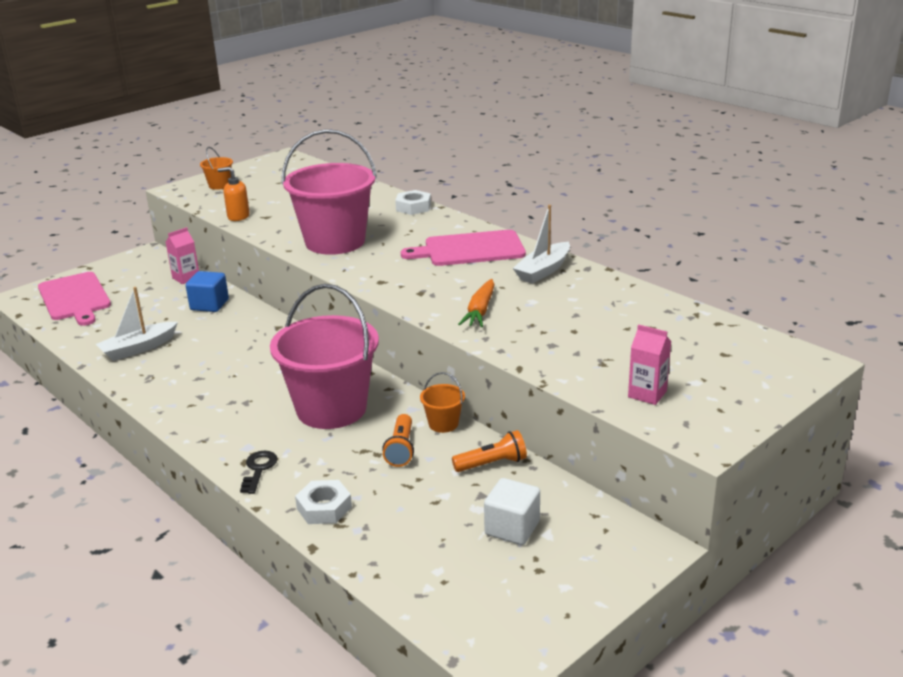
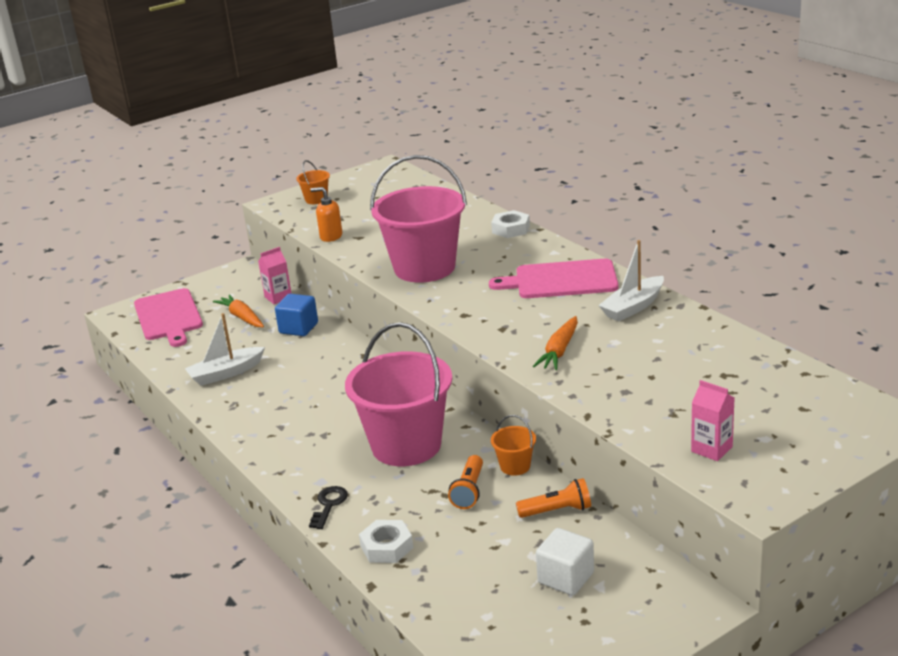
camera: 10 degrees right, 0 degrees up
(151, 297) = (242, 317): none -> orange carrot

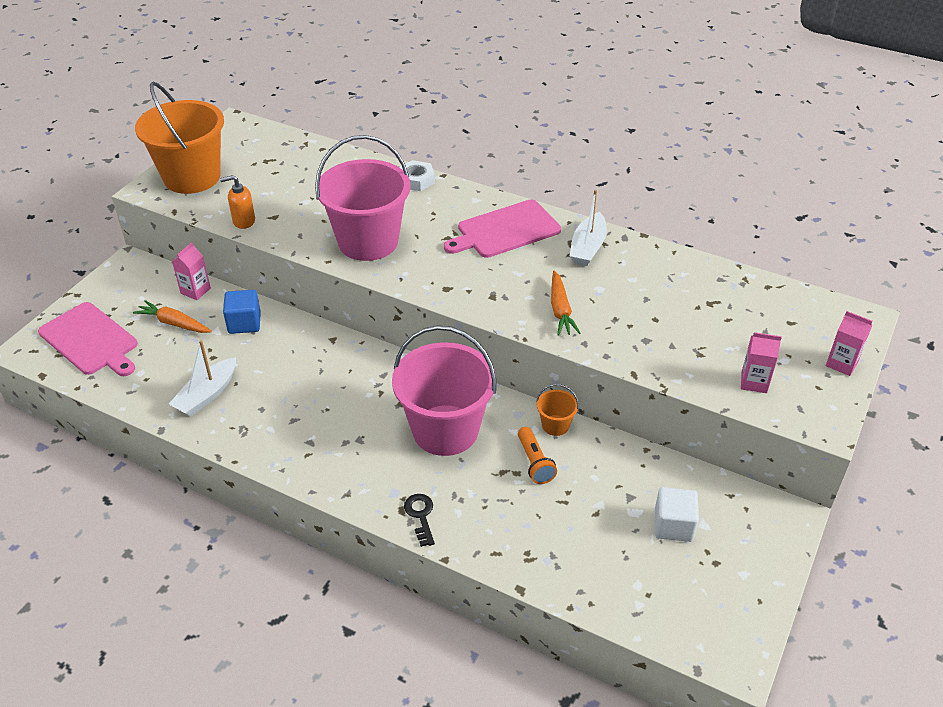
camera: 30 degrees left, 15 degrees up
(316, 199) = (192, 177): orange bucket -> orange bucket, size x2.42
(386, 547) = (505, 544): white nut -> none
(557, 510) = (621, 460): orange flashlight -> none
(831, 455) = (842, 363): none -> pink carton

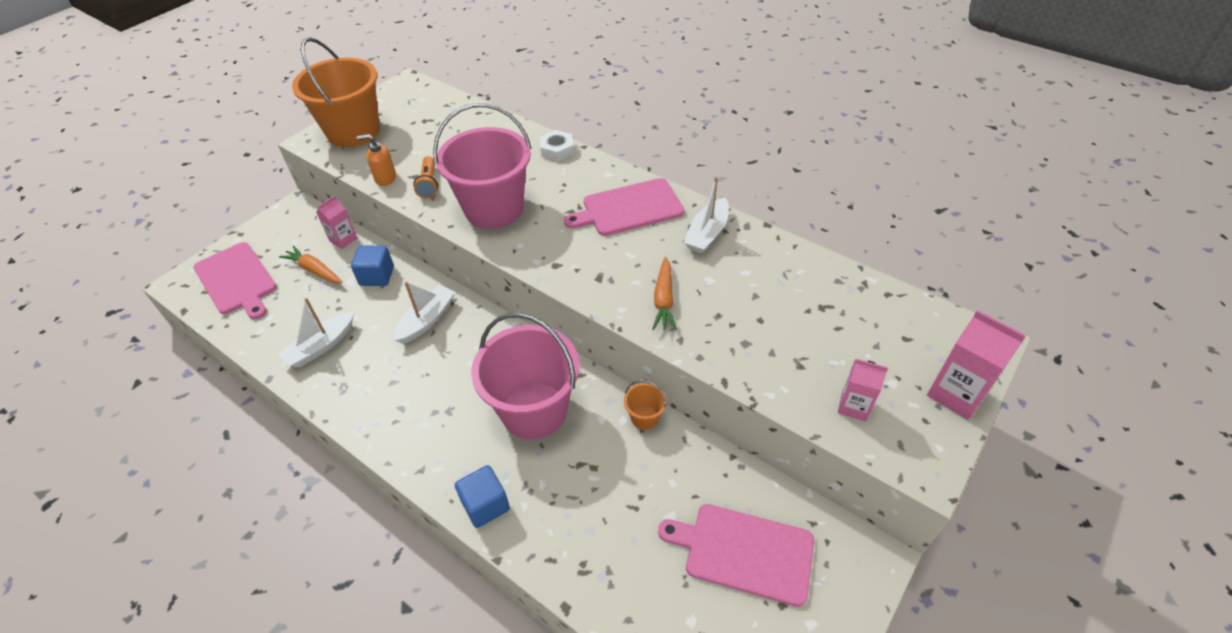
camera: 10 degrees right, 5 degrees up
(311, 360) = (427, 320): none -> white boat
(420, 516) = (485, 505): black key -> blue cube
(534, 462) = (614, 458): orange flashlight -> orange flashlight (429, 184)
(673, 525) = (744, 552): white cube -> pink cutting board
(842, 363) = (956, 394): pink carton -> pink carton, size x1.57

